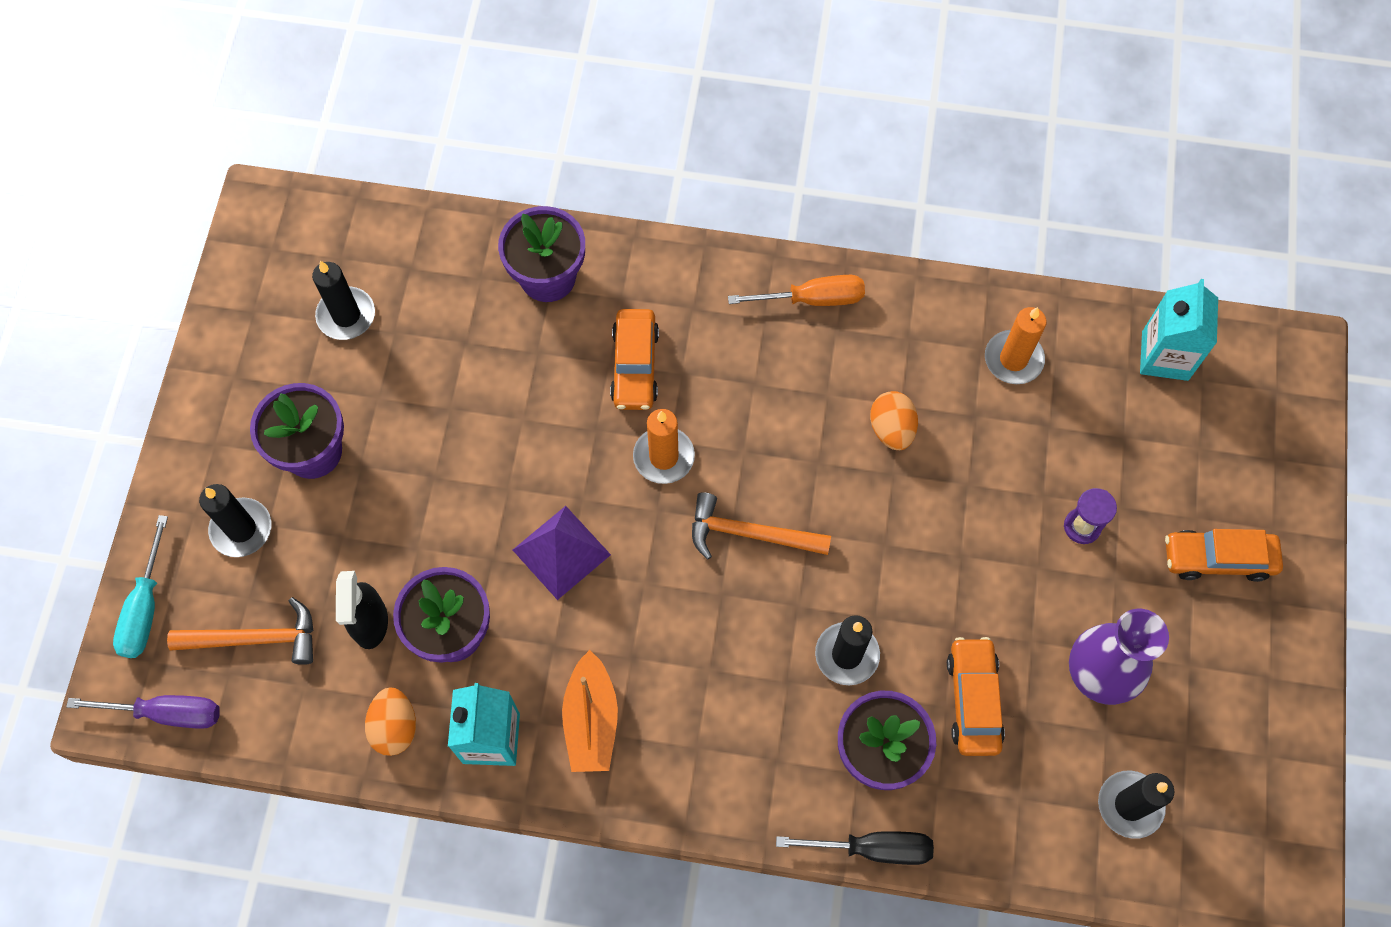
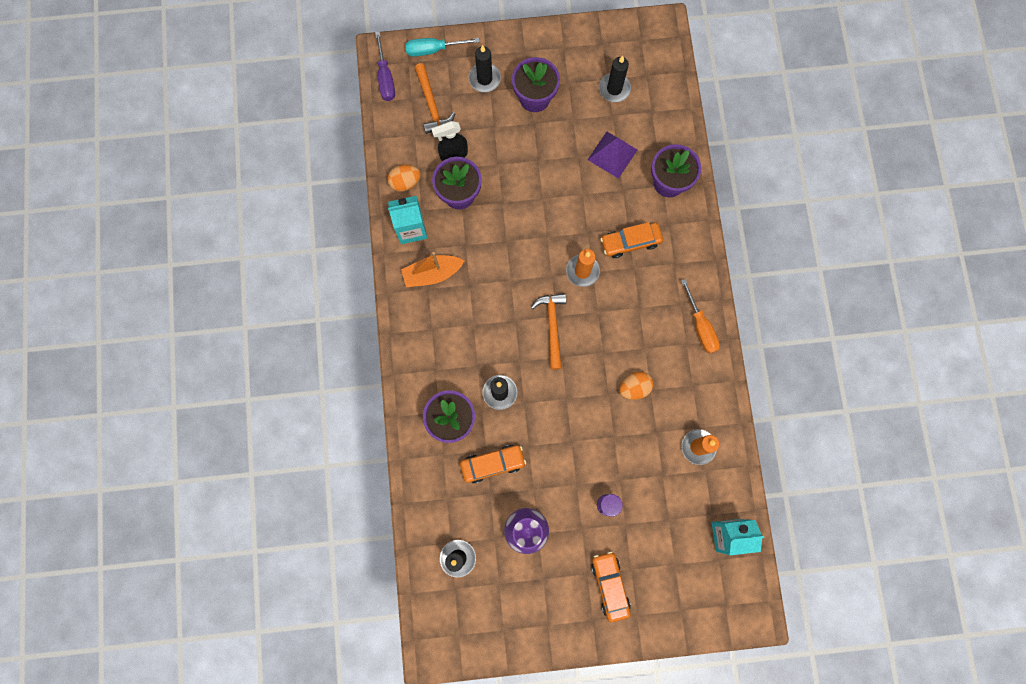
camera: 75 degrees right, 10 degrees up
(561, 552) = (515, 234): purple pyramid -> purple pyramid (612, 154)
(872, 848) = (403, 428): black screwdriver -> none

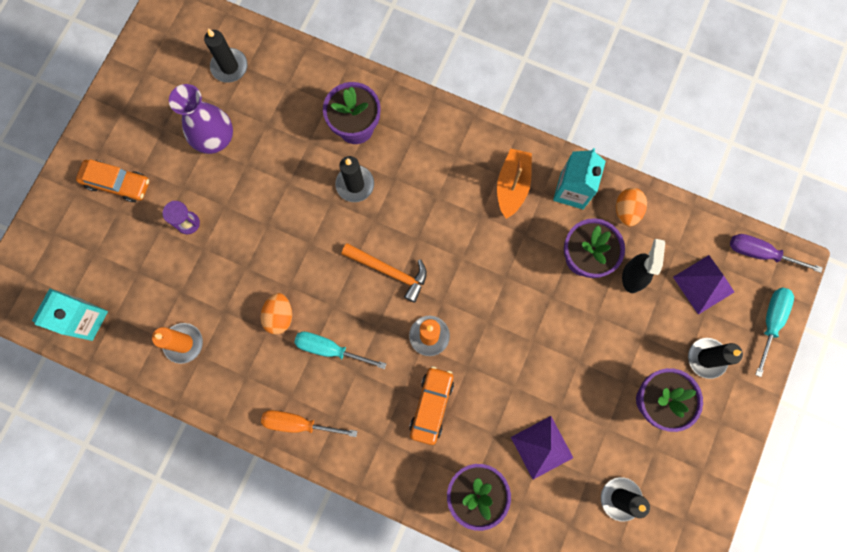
camera: 120 degrees right, 0 degrees up
(431, 105) = (703, 284): orange hammer -> purple pyramid
(492, 464) = (292, 141): orange car -> none
(635, 336) = (330, 349): none -> turquoise screwdriver

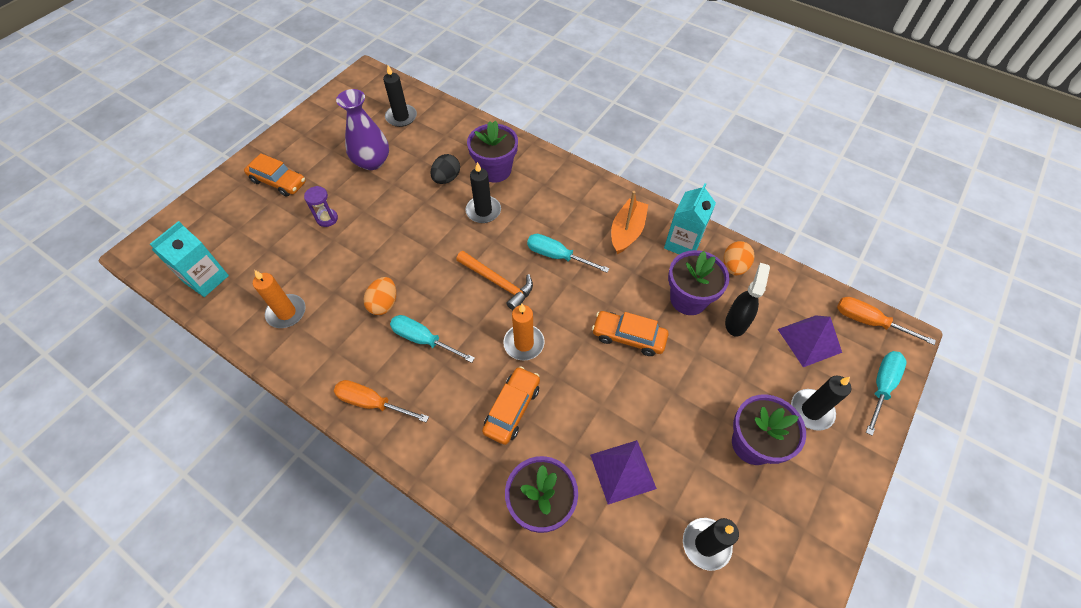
camera: 10 degrees right, 20 degrees down
(304, 147) = (446, 178): none -> black egg
(444, 229) = (557, 256): none -> turquoise screwdriver
(530, 311) = (628, 337): none -> orange car
(760, 253) = (869, 322): purple screwdriver -> orange screwdriver

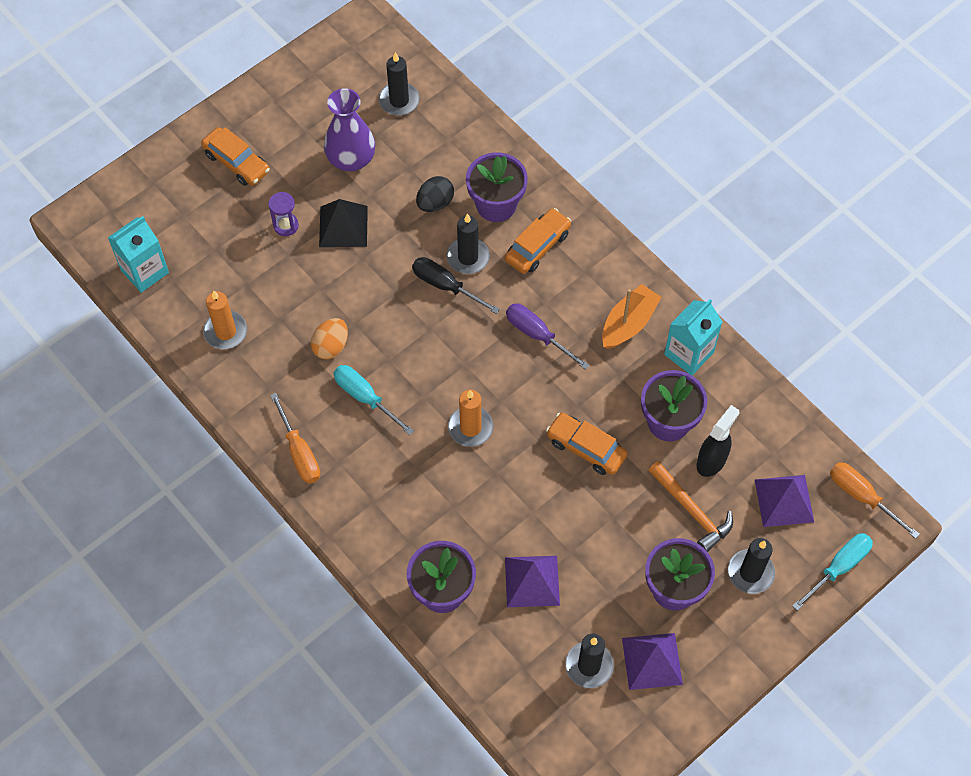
camera: 15 degrees right, 5 degrees up
(372, 403) = (299, 452): orange screwdriver -> orange screwdriver turned 150 degrees counterclockwise
(375, 209) = (343, 226): none -> black pyramid
(471, 235) = (445, 286): none -> black screwdriver
(498, 283) = (461, 351): orange hammer -> orange hammer (692, 511)
(512, 409) = (439, 493): orange car -> orange car (537, 246)
(557, 256) = (537, 335): turquoise screwdriver -> purple screwdriver
(734, 266) = (737, 396): orange egg -> none
(762, 522) = (652, 661): none -> purple pyramid

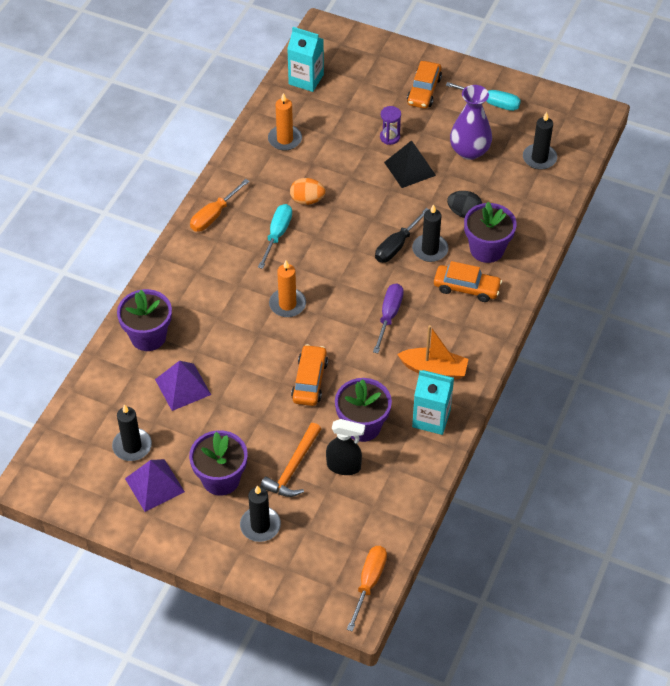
camera: 65 degrees right, 10 degrees down
(445, 286) = (397, 245): black screwdriver -> black screwdriver turned 150 degrees counterclockwise
(784, 500) = (335, 528): purple pyramid -> none
(838, 568) = (295, 586): turquoise screwdriver -> turquoise screwdriver (491, 102)

